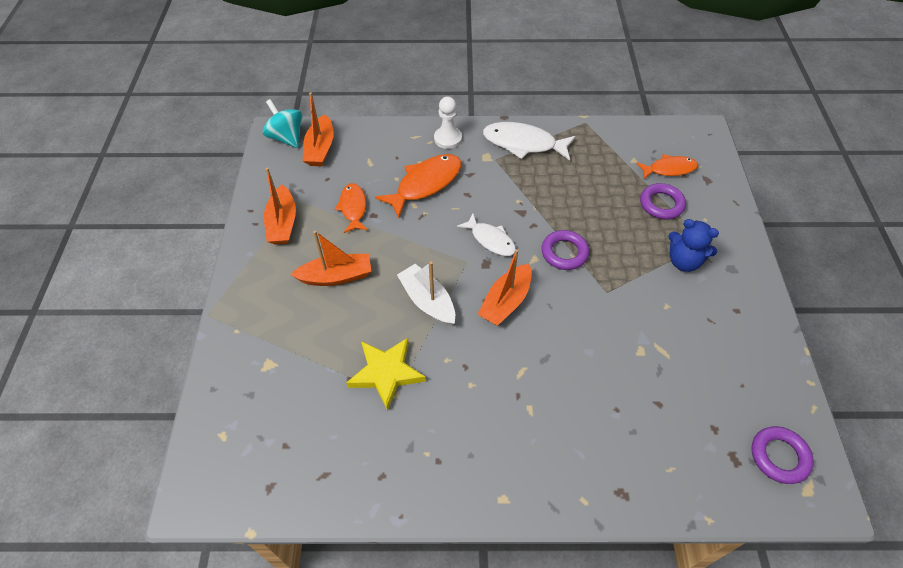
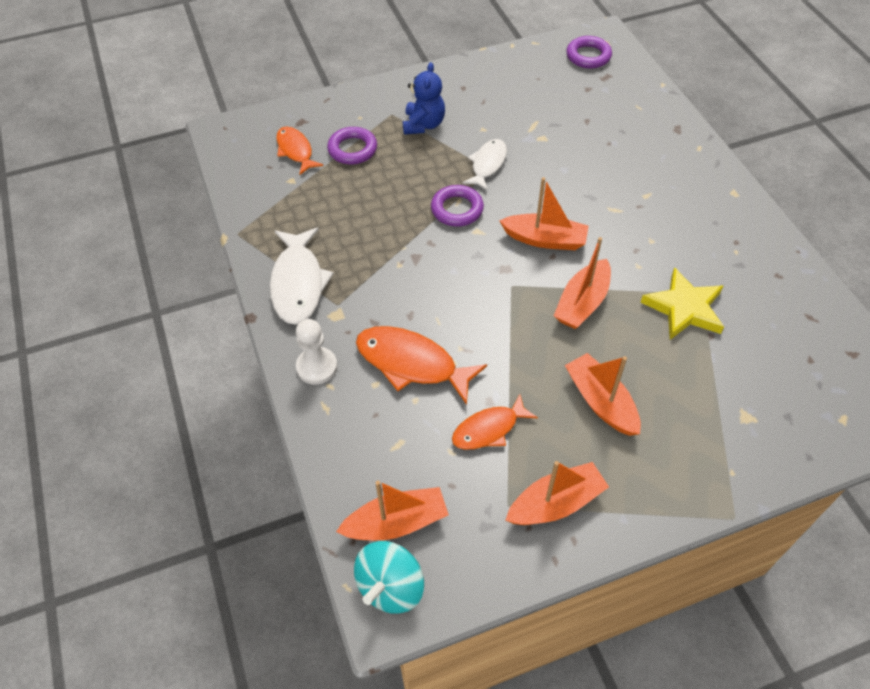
camera: 110 degrees left, 0 degrees up
(427, 301) = (582, 303): white boat -> orange boat
(490, 240) = (470, 273): white fish -> white fish (487, 164)

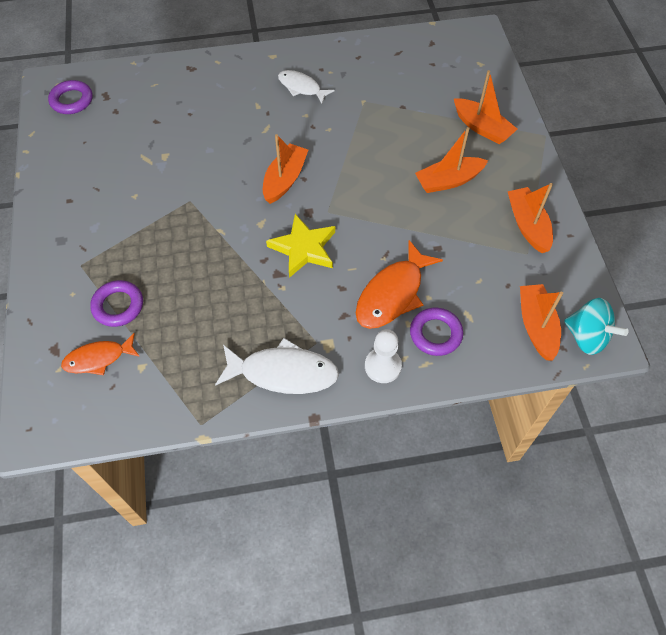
camera: 80 degrees left, 5 degrees up
(423, 125) = (108, 241): blue teddy bear -> none
(457, 209) = (230, 233): purple ring -> purple ring (435, 334)
(487, 164) = (182, 201): white fish -> white fish (301, 87)
(489, 429) = (462, 253): orange fish -> none
(582, 303) = (356, 171): orange boat -> orange boat (482, 128)
(684, 308) = (375, 114): yellow star -> yellow star (303, 248)

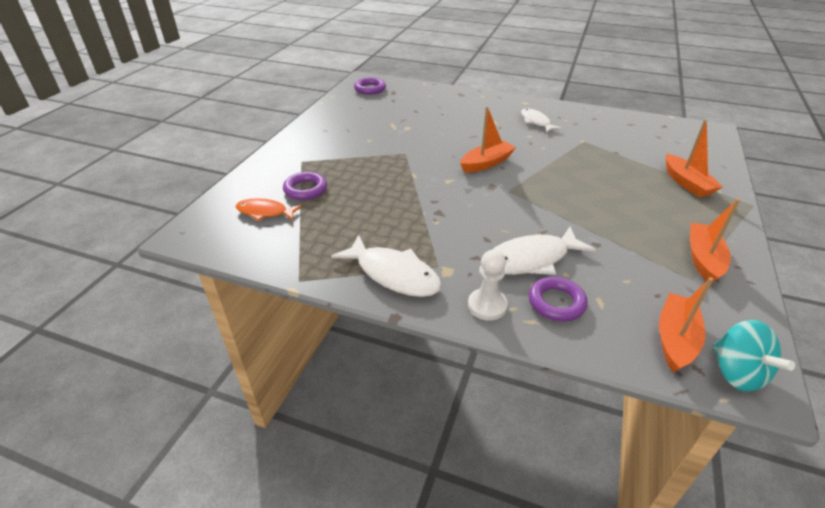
camera: 30 degrees right, 20 degrees down
(303, 248) = (472, 205): yellow star -> none
(392, 294) = (531, 259): orange fish -> white fish
(448, 181) = (633, 205): orange boat -> none

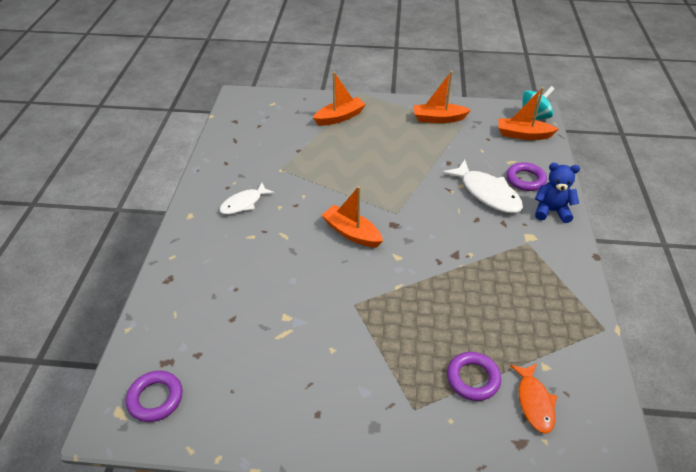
camera: 105 degrees left, 5 degrees up
(393, 274) = (555, 267): white fish -> none
(487, 305) = (551, 211): white pawn -> blue teddy bear

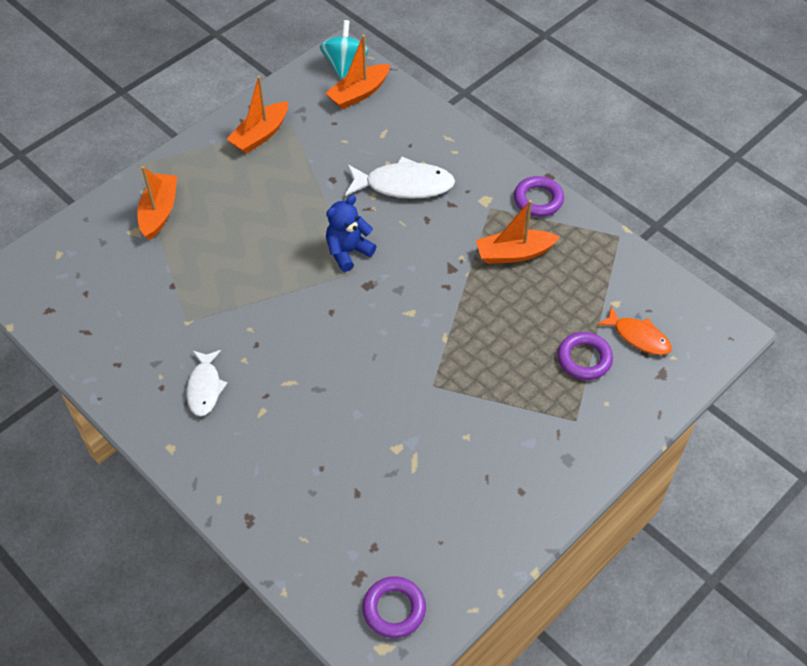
camera: 50 degrees left, 10 degrees up
(352, 233) = (344, 325): orange boat -> orange boat (514, 253)
(525, 180) = (417, 144): purple ring -> purple ring (538, 200)
(551, 211) = (473, 160): blue teddy bear -> blue teddy bear (348, 252)

